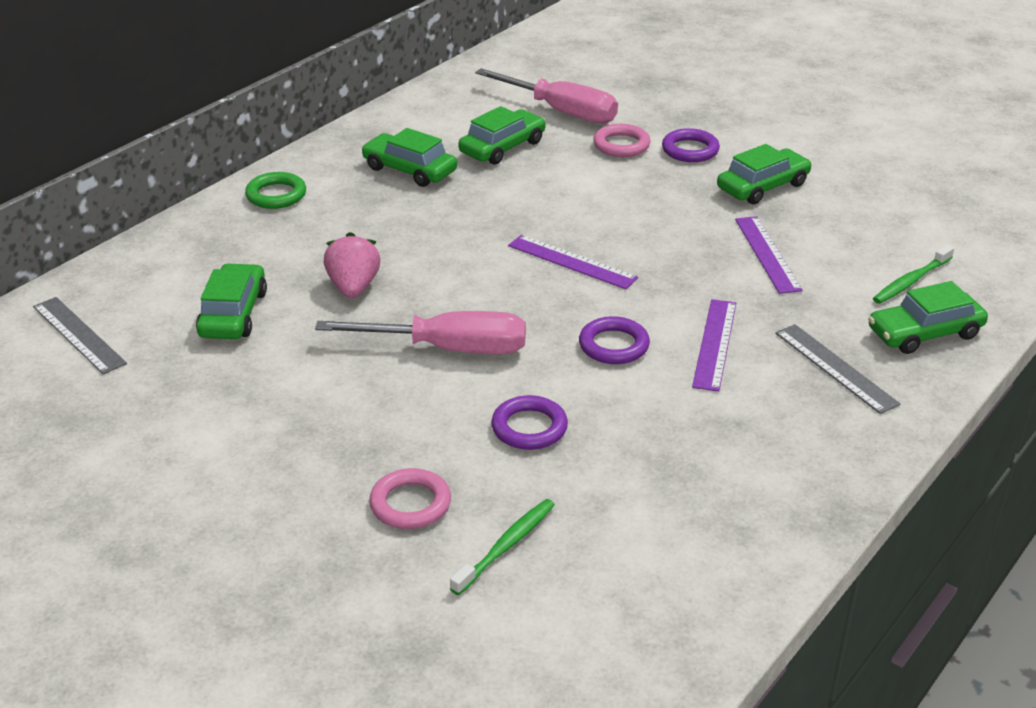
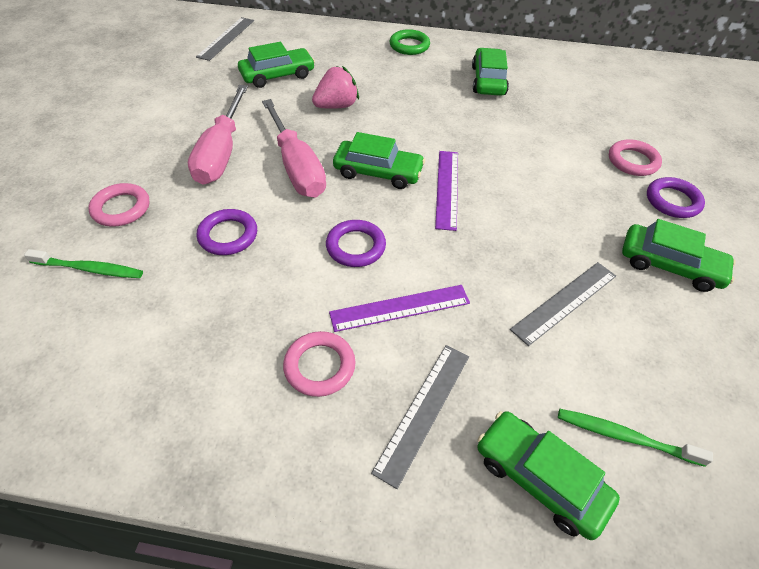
camera: 60 degrees right, 15 degrees up
(502, 147) = (560, 107): green car -> green car (378, 172)
(561, 112) = (641, 117): pink screwdriver -> pink screwdriver (221, 153)
(754, 411) = (319, 366): none -> pink ring
(767, 254) = (565, 302): purple ruler -> grey ruler

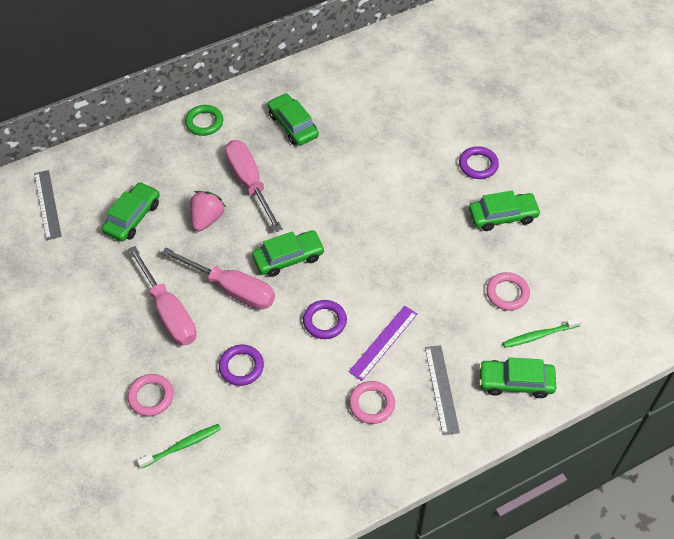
camera: 35 degrees left, 5 degrees up
(403, 100) = (249, 183): none -> pink screwdriver
(447, 188) = (342, 242): purple ruler -> none
(565, 302) = (465, 278): grey ruler -> none
(632, 161) = (437, 145): pink ring -> pink ring (507, 293)

